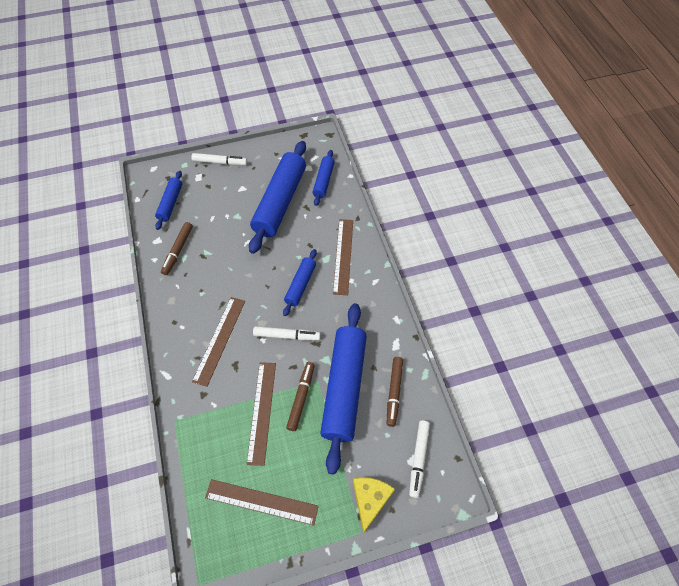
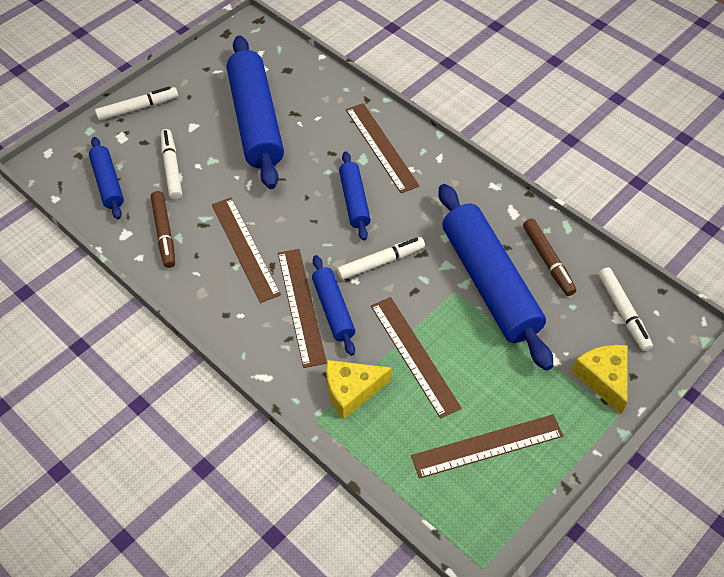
camera: 30 degrees left, 5 degrees down
(208, 414) = (351, 391): none -> yellow cheese
(211, 210) = (172, 168): none -> white marker
(215, 284) = (245, 248): none -> brown ruler
(301, 397) = (448, 317): brown marker -> none
(323, 181) = (293, 75): blue rolling pin -> blue rolling pin (333, 309)

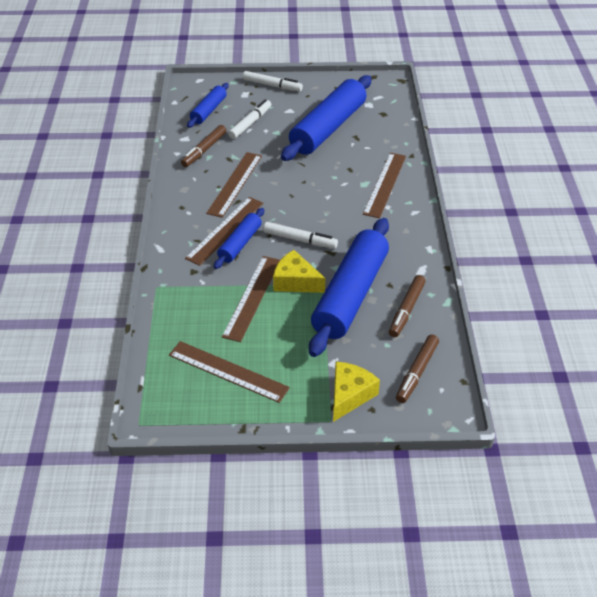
camera: 45 degrees right, 10 degrees down
(351, 391) = (194, 288): yellow cheese -> yellow cheese (295, 282)
(354, 201) = (329, 200): blue rolling pin -> none
(623, 312) = (417, 372): white marker -> brown marker

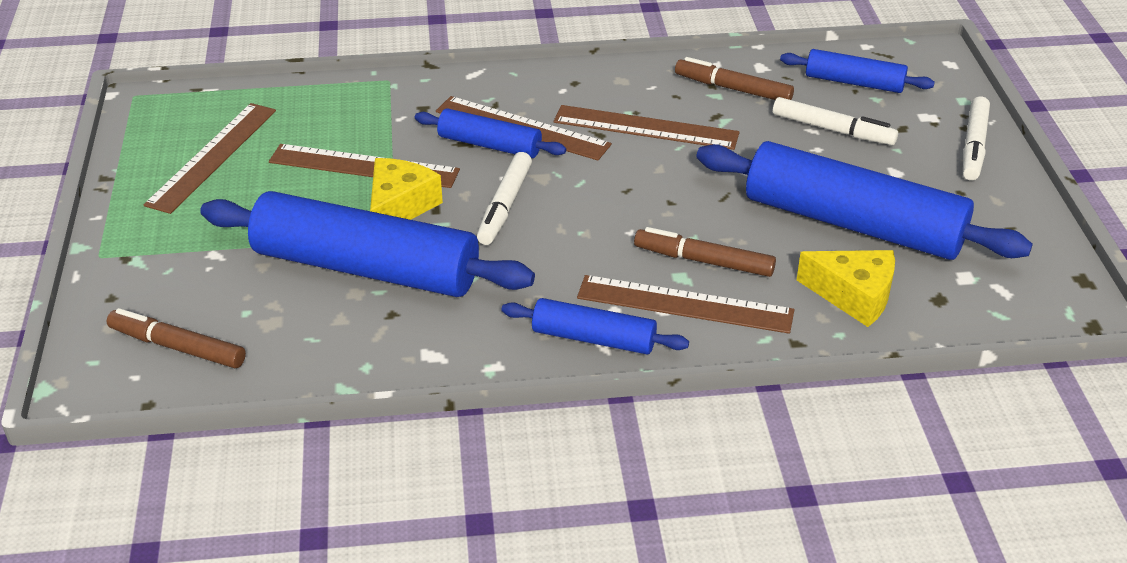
camera: 85 degrees right, 5 degrees down
(349, 395) = (143, 273): yellow cheese -> yellow cheese (854, 295)
(406, 310) = (326, 335): brown marker -> brown marker (704, 261)
(409, 215) = (593, 339): none -> blue rolling pin

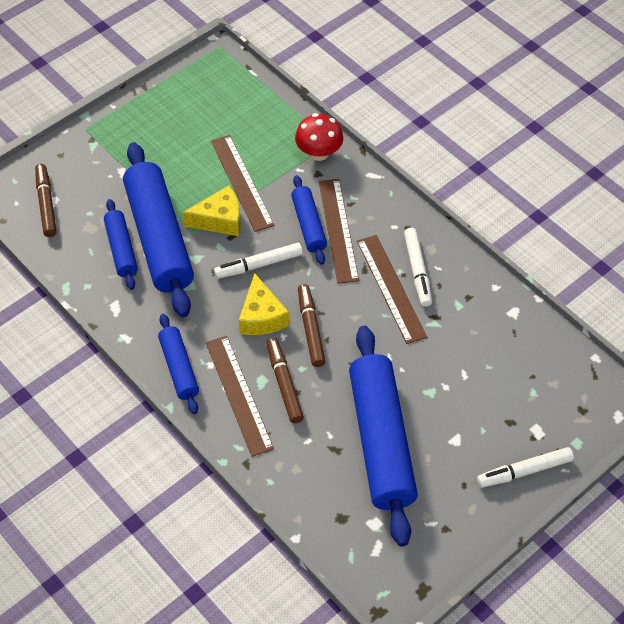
camera: 55 degrees right, 15 degrees up
(212, 156) = (196, 115): brown ruler -> none
(394, 94) = (319, 152): none -> red mushroom
(733, 89) = (473, 310): brown marker -> brown marker (311, 329)
(832, 130) = (474, 385): white marker -> white marker (417, 270)
(854, 82) = (542, 371): blue rolling pin -> blue rolling pin (121, 249)
(854, 295) = (310, 473): yellow cheese -> yellow cheese (261, 316)

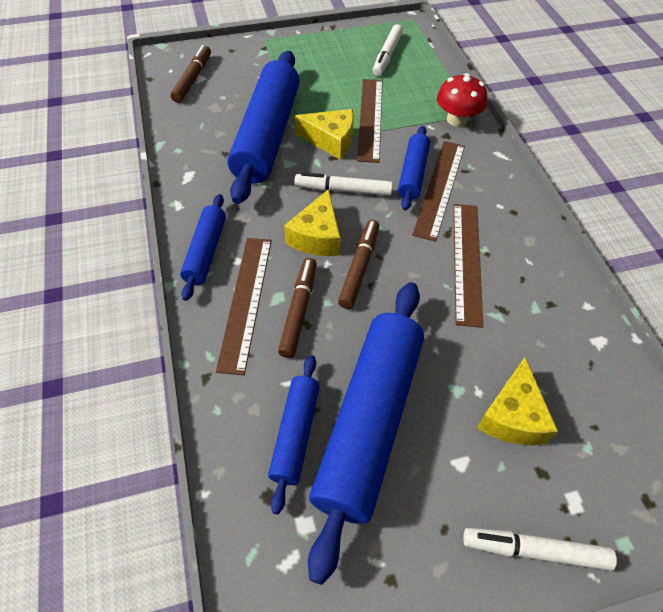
camera: 25 degrees right, 0 degrees up
(121, 249) = (228, 133): blue rolling pin -> blue rolling pin (295, 434)
(417, 270) = (504, 255): white marker -> white marker (387, 55)
(475, 393) = (512, 416): none -> yellow cheese

